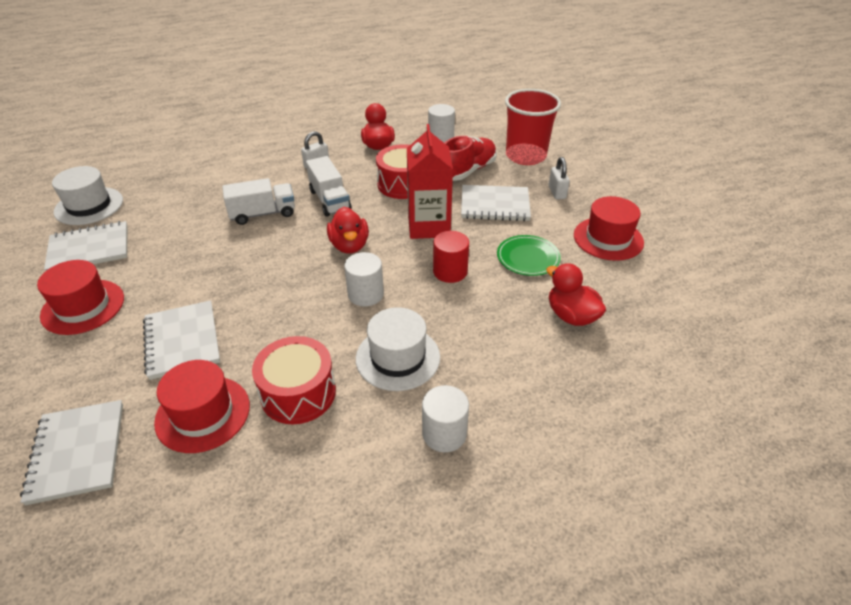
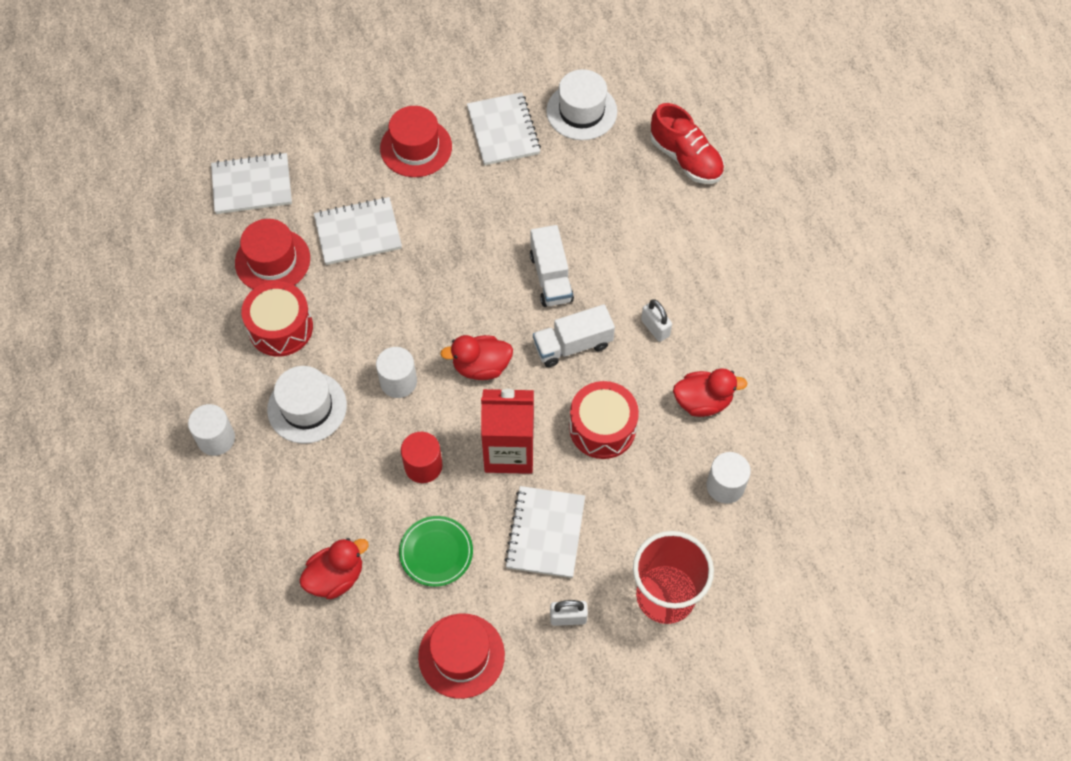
camera: 95 degrees right, 20 degrees up
(467, 170) = (630, 511): red shoe -> red shoe (686, 158)

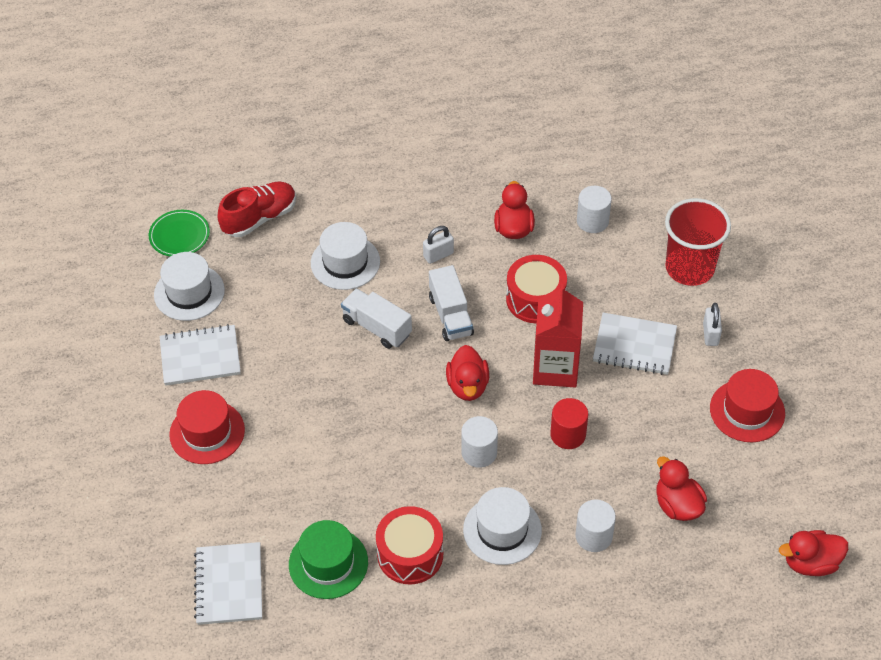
camera: 85 degrees left, 10 degrees down
(216, 438) = (533, 610): white cylinder -> white cylinder (593, 536)
(263, 716) = (810, 563): none -> red duck
(272, 260) = (328, 563): red hat -> green hat
(358, 232) = (304, 485): white notebook -> none
(436, 552) = (653, 426): green plate -> green plate (179, 235)
(551, 277) = (377, 327): white truck -> white truck turned 135 degrees counterclockwise
(635, 241) = (345, 262): none -> white hat

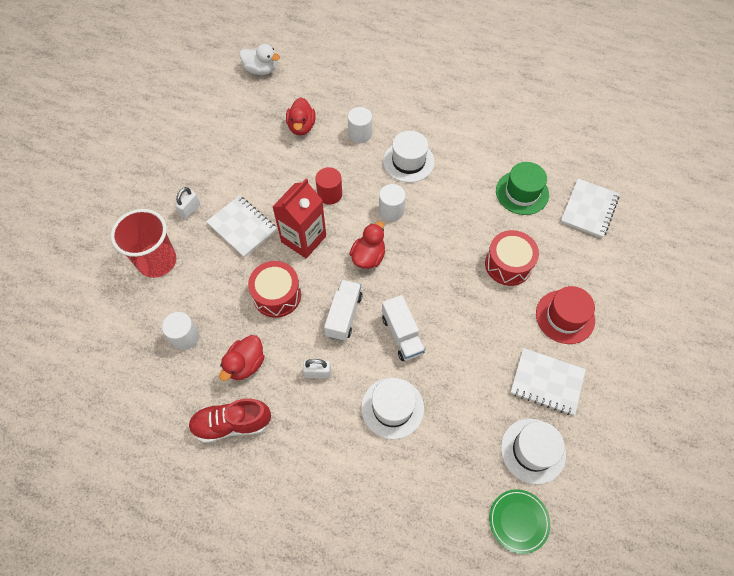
camera: 150 degrees left, 10 degrees up
(260, 218) = (439, 499): red shoe -> red shoe (232, 424)
(410, 554) = (470, 174): red drum -> red drum (508, 264)
(747, 411) = (215, 154): red hat -> none
(810, 563) = (261, 70): red duck -> white duck

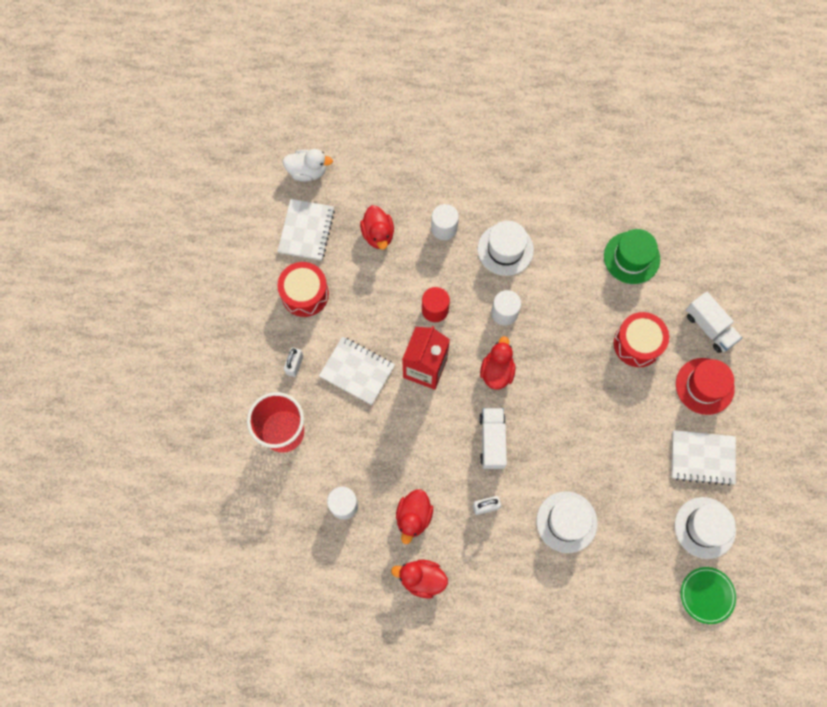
camera: 15 degrees left, 10 degrees up
(232, 424) = (421, 579): red shoe -> red duck
(277, 295) = (419, 437): red drum -> red drum (305, 294)
(402, 335) = (554, 446): white truck -> white truck (709, 327)
(589, 209) = (703, 260): white notebook -> white notebook (306, 231)

